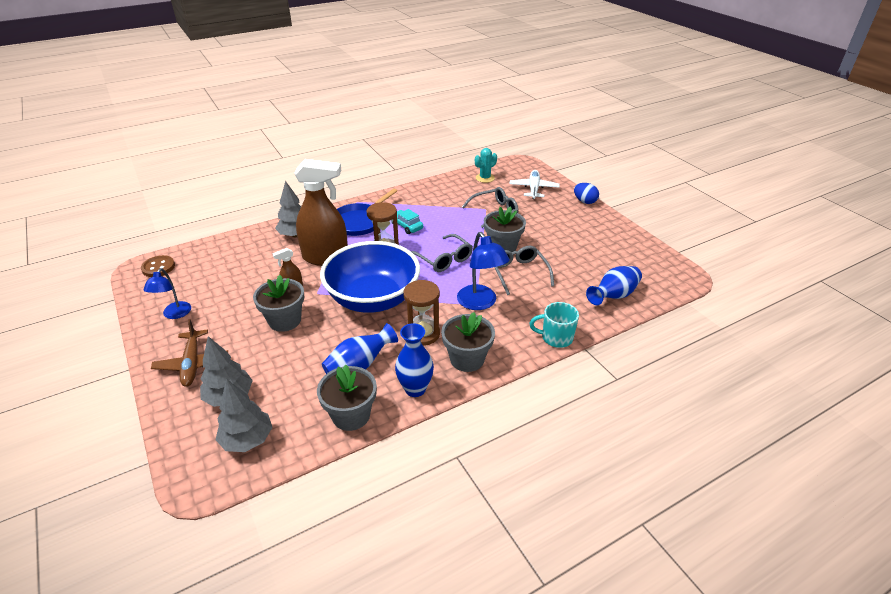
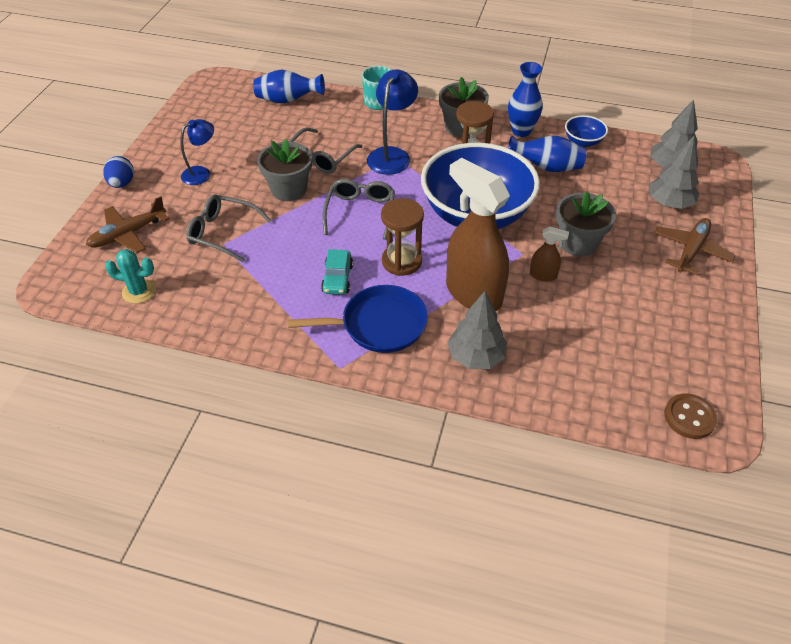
camera: 135 degrees left, 10 degrees up
(174, 314) = (691, 321): blue lamp -> blue lamp (201, 173)
(351, 415) = (583, 141): grey flower pot -> blue bowl
(533, 189) = (128, 234): white plane -> brown plane

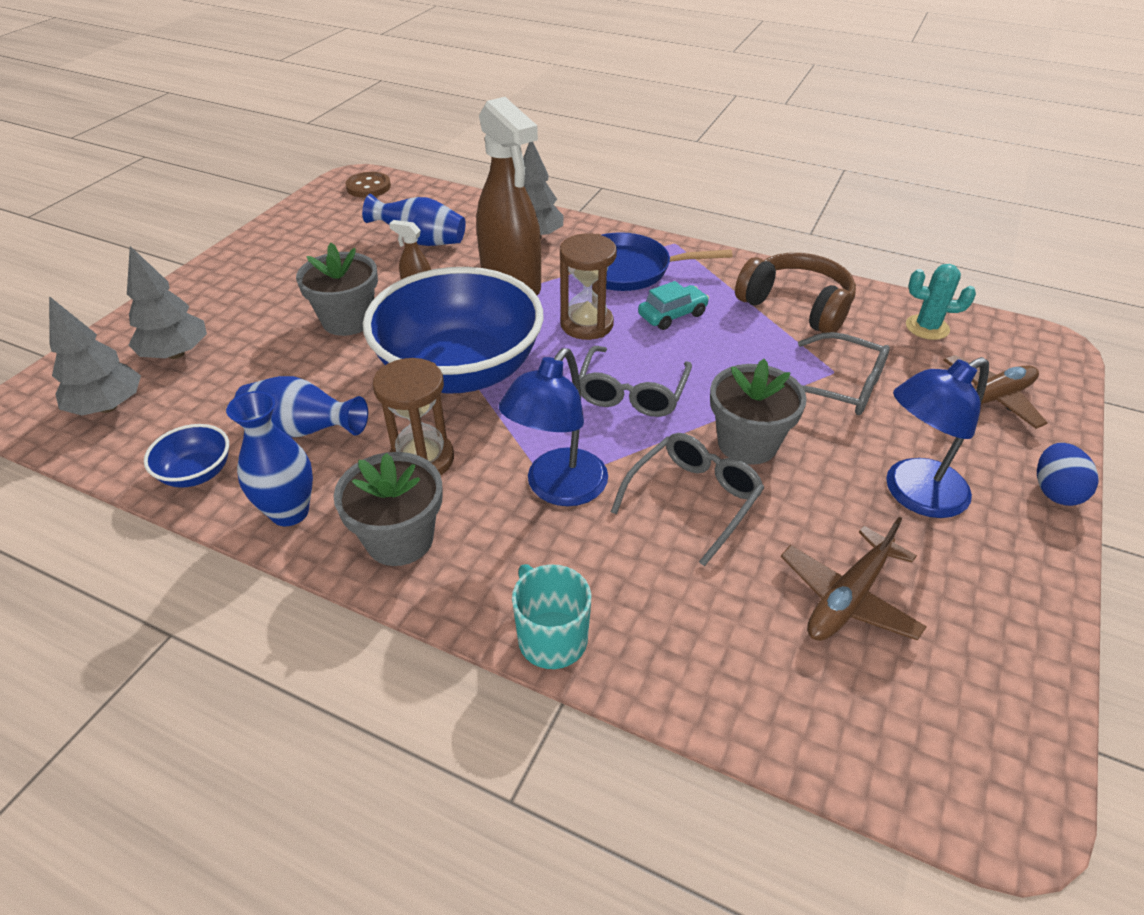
camera: 170 degrees left, 5 degrees down
(201, 173) = (913, 495): blue lamp -> blue lamp, size x1.52
(237, 300) = (796, 306): none -> brown headphones
(288, 100) = (774, 681): blue vase -> blue vase (421, 241)
(337, 278) = (672, 315): turquoise car -> turquoise car turned 45 degrees clockwise
(691, 251) = (217, 298): brown plane -> brown plane (848, 598)

